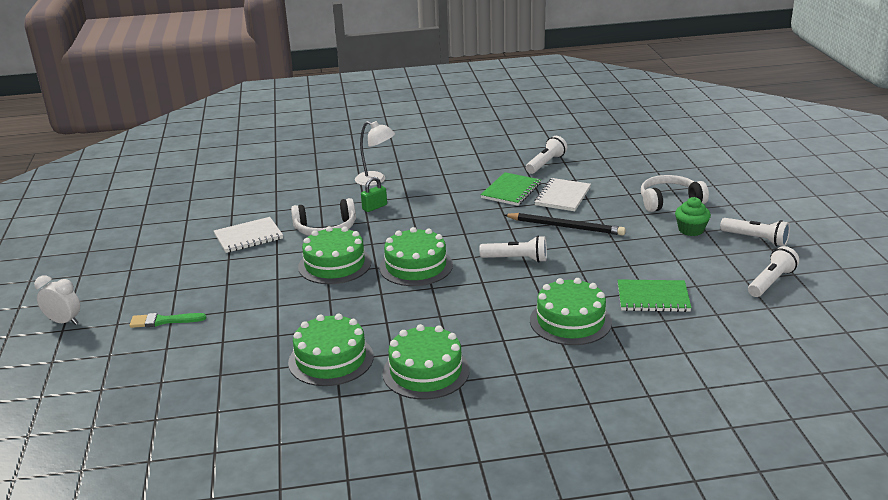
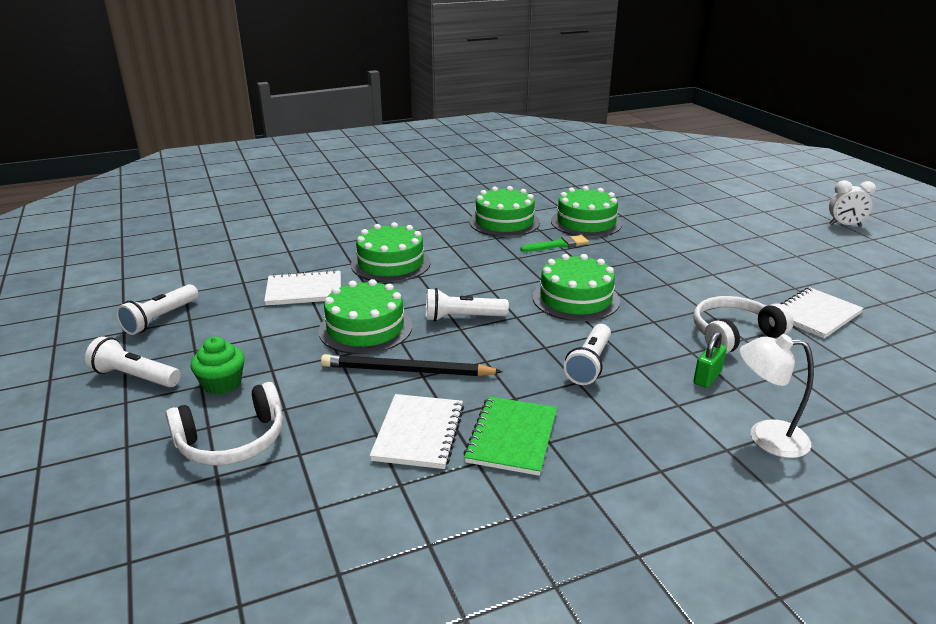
camera: 165 degrees right, 0 degrees up
(163, 321) = (761, 233): green brush -> green brush (558, 245)
(334, 264) = (669, 292): green cake -> green cake (365, 328)
(546, 163) = (468, 531): white flashlight -> white flashlight (589, 364)
(653, 298) = (304, 290): green notebook -> white notebook

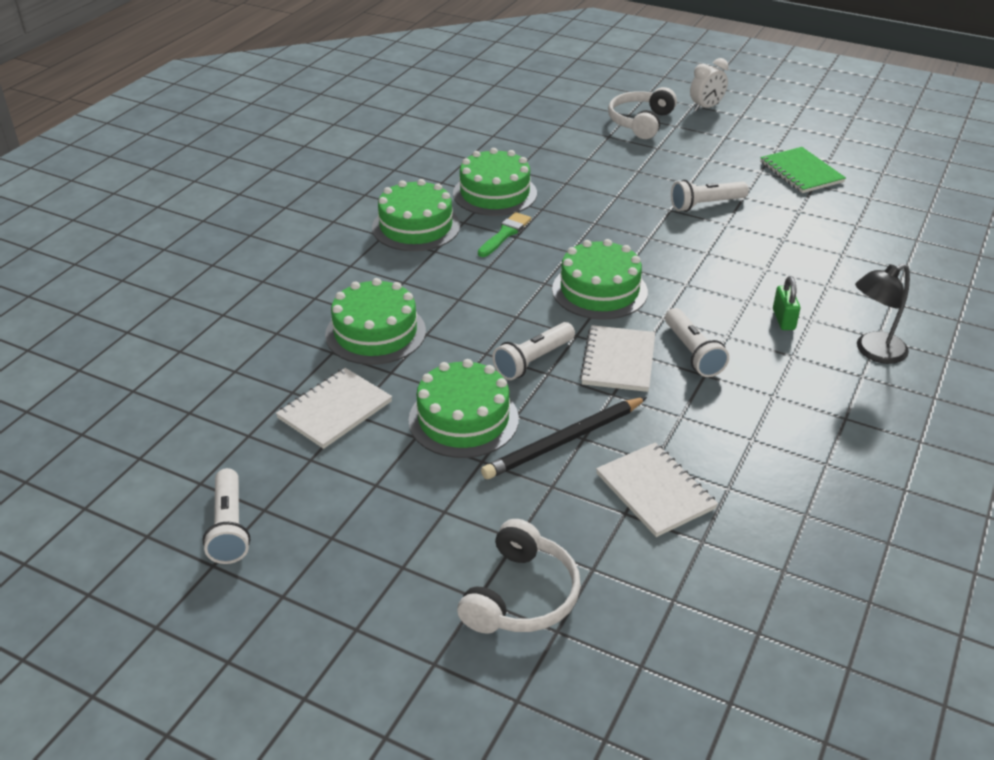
camera: 40 degrees left, 10 degrees up
(135, 377) = (319, 601): white flashlight -> white flashlight (706, 204)
(222, 384) = (421, 553): green cupcake -> none
(512, 437) = (724, 452): green notebook -> green notebook (801, 172)
(733, 334) = (755, 268): white headphones -> white headphones (640, 122)
(766, 437) = (873, 352): white lamp -> black lamp
(815, 314) = (785, 219): white notebook -> white notebook (618, 361)

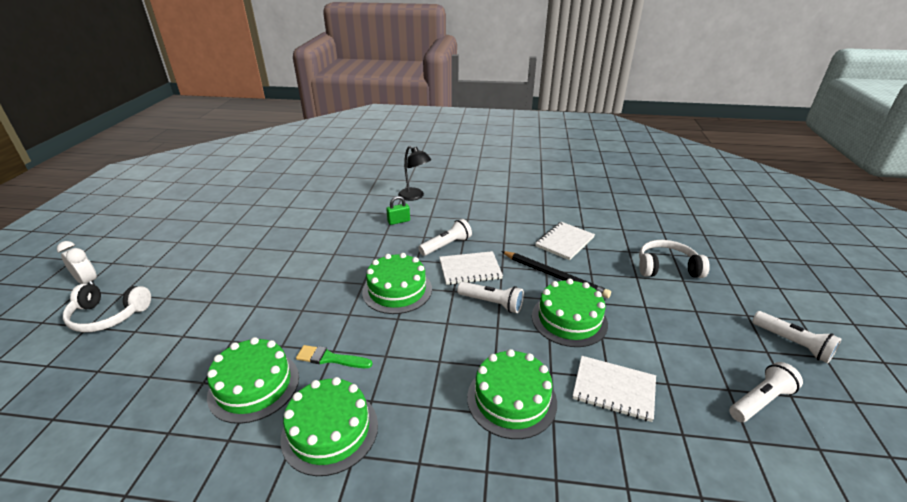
camera: 110 degrees left, 5 degrees down
(706, 204) = (267, 261): white flashlight -> white flashlight (792, 343)
(801, 172) = (217, 229): green notebook -> none

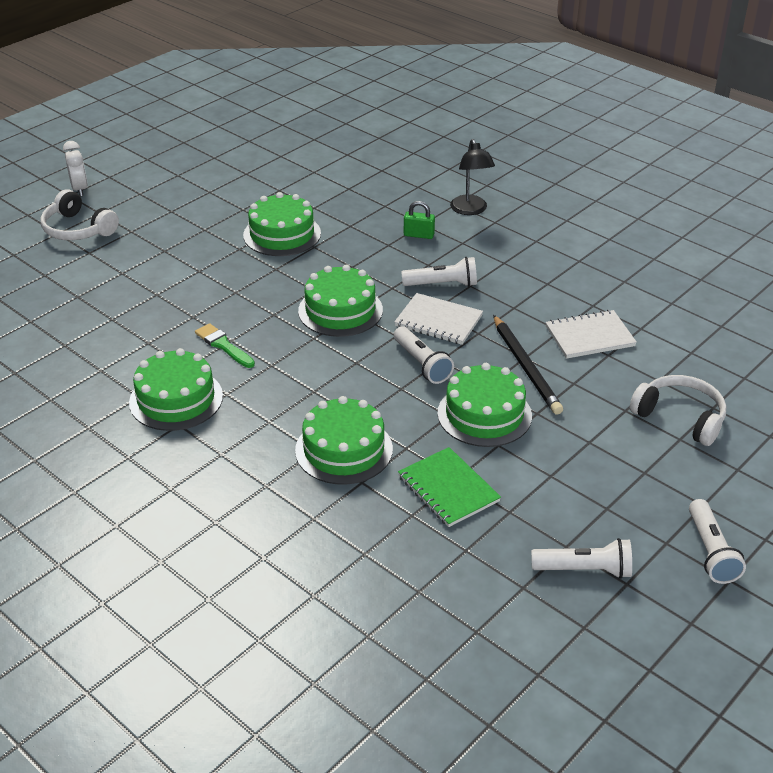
camera: 35 degrees right, 5 degrees up
(254, 386) = (147, 339): green cake -> green cake (282, 234)
(614, 389) = (448, 489): white notebook -> green notebook

